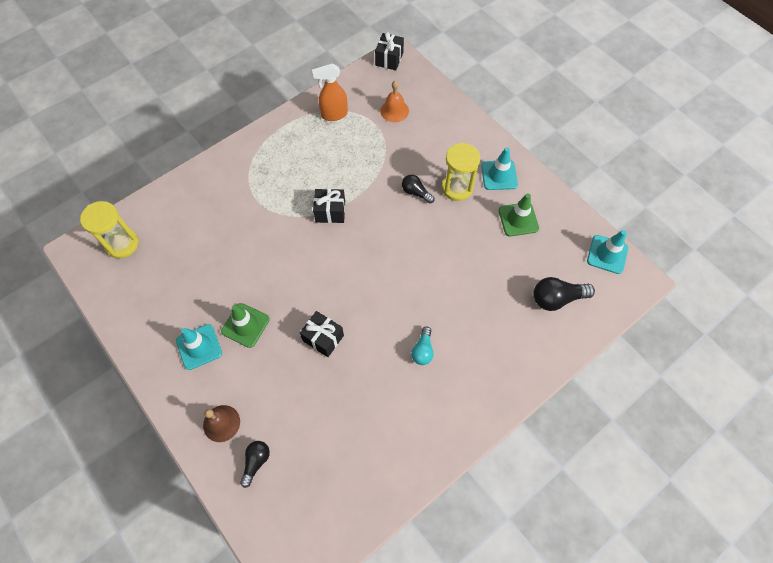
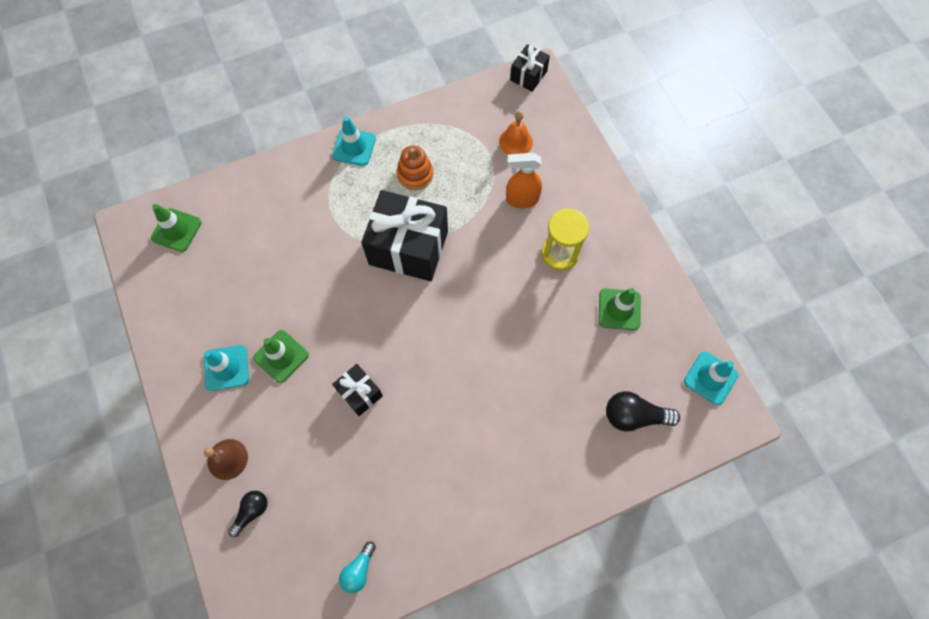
camera: 15 degrees right, 5 degrees up
(122, 244) = (176, 230): yellow hourglass -> green traffic cone
(319, 153) = (415, 174): none -> orange stacking toy
(330, 212) = (408, 248): black gift -> black gift, size x2.01
(334, 114) = (445, 131): orange spray bottle -> orange spray bottle (521, 199)
(416, 192) = (511, 248): black light bulb -> none
(423, 350) = (464, 436): turquoise light bulb -> turquoise light bulb (359, 569)
(499, 175) = (613, 250): turquoise traffic cone -> turquoise traffic cone (354, 147)

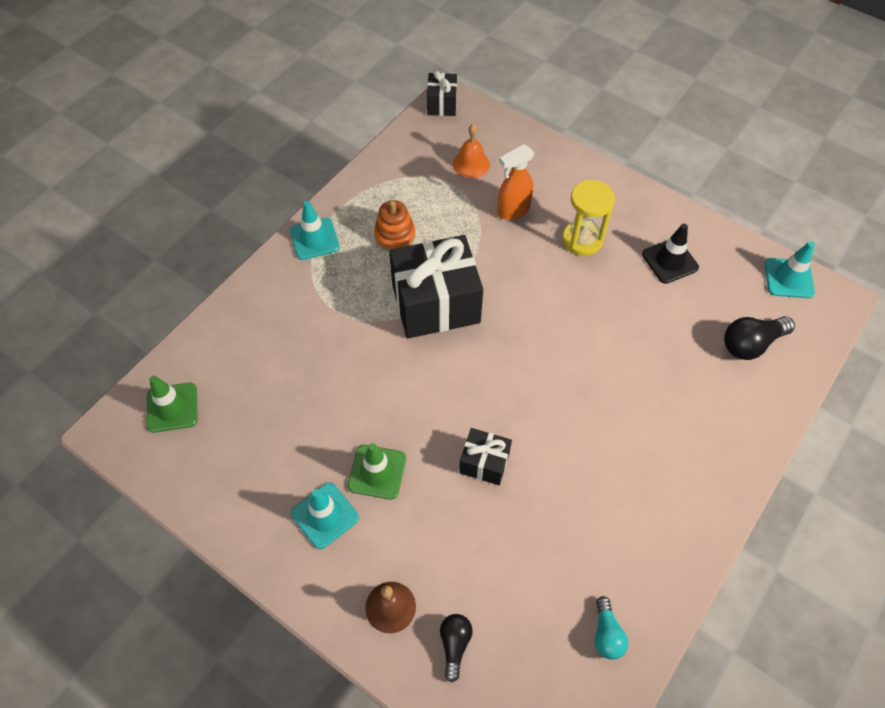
camera: 30 degrees left, 10 degrees down
(619, 309) = (669, 261): green traffic cone -> black traffic cone

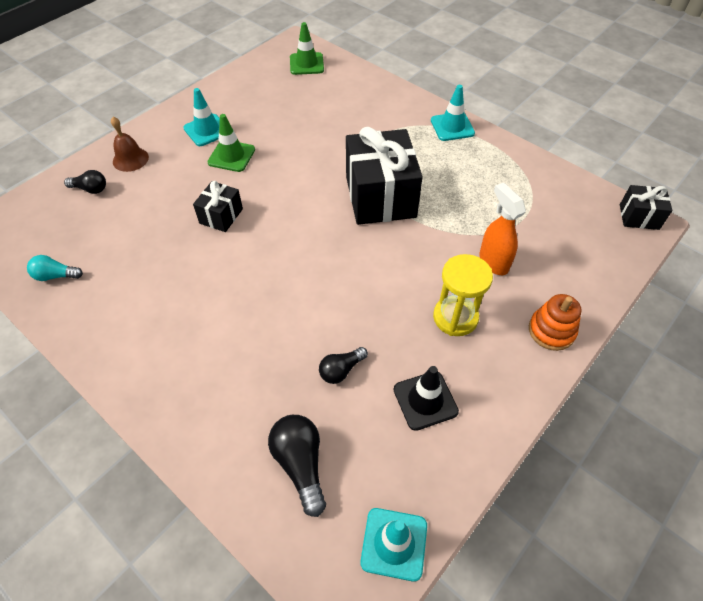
camera: 95 degrees right, 5 degrees down
(395, 235) = (457, 174): orange stacking toy -> orange stacking toy (551, 331)
(471, 164) = (554, 234): orange bell -> none
(657, 323) = (341, 370): none -> black light bulb

